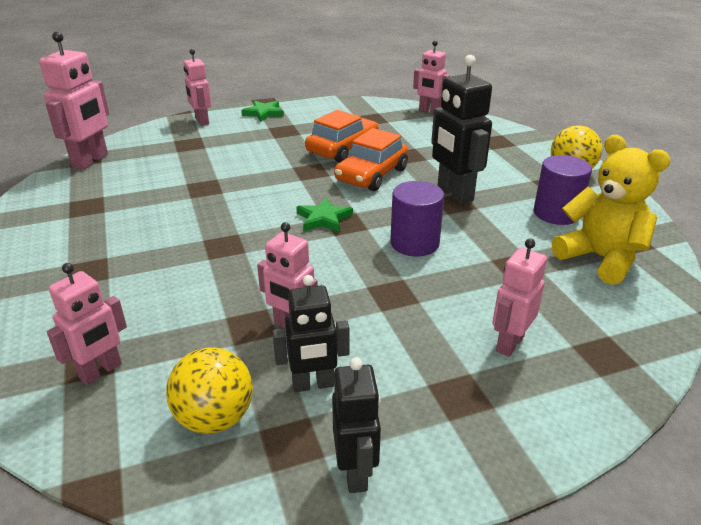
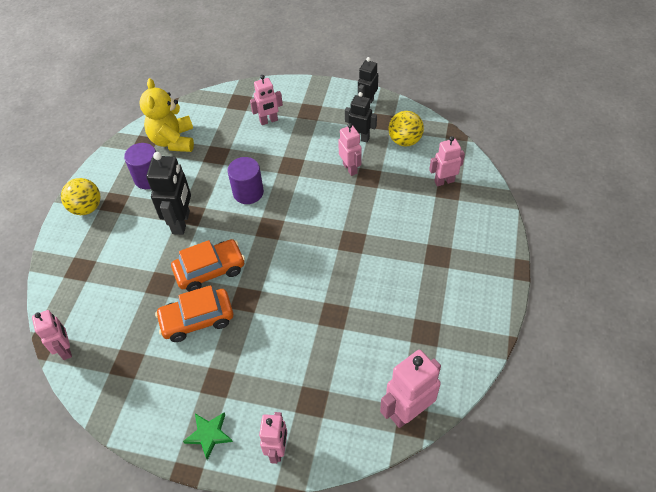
camera: 145 degrees left, 20 degrees up
(323, 219) = (279, 237): green star -> none

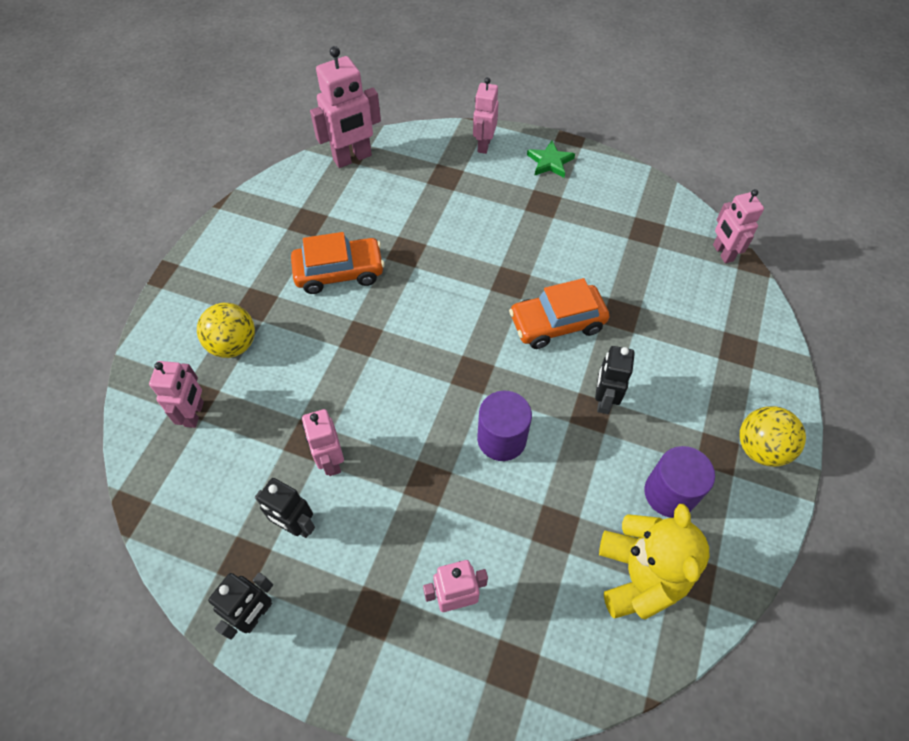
camera: 175 degrees left, 5 degrees up
(181, 222) = (603, 400): black robot -> black robot, size x0.64
(197, 319) = (569, 265): orange car -> orange car (339, 272)
(405, 141) = (221, 506): yellow ball -> yellow ball (233, 344)
(444, 181) = (194, 414): pink robot -> pink robot turned 75 degrees counterclockwise

